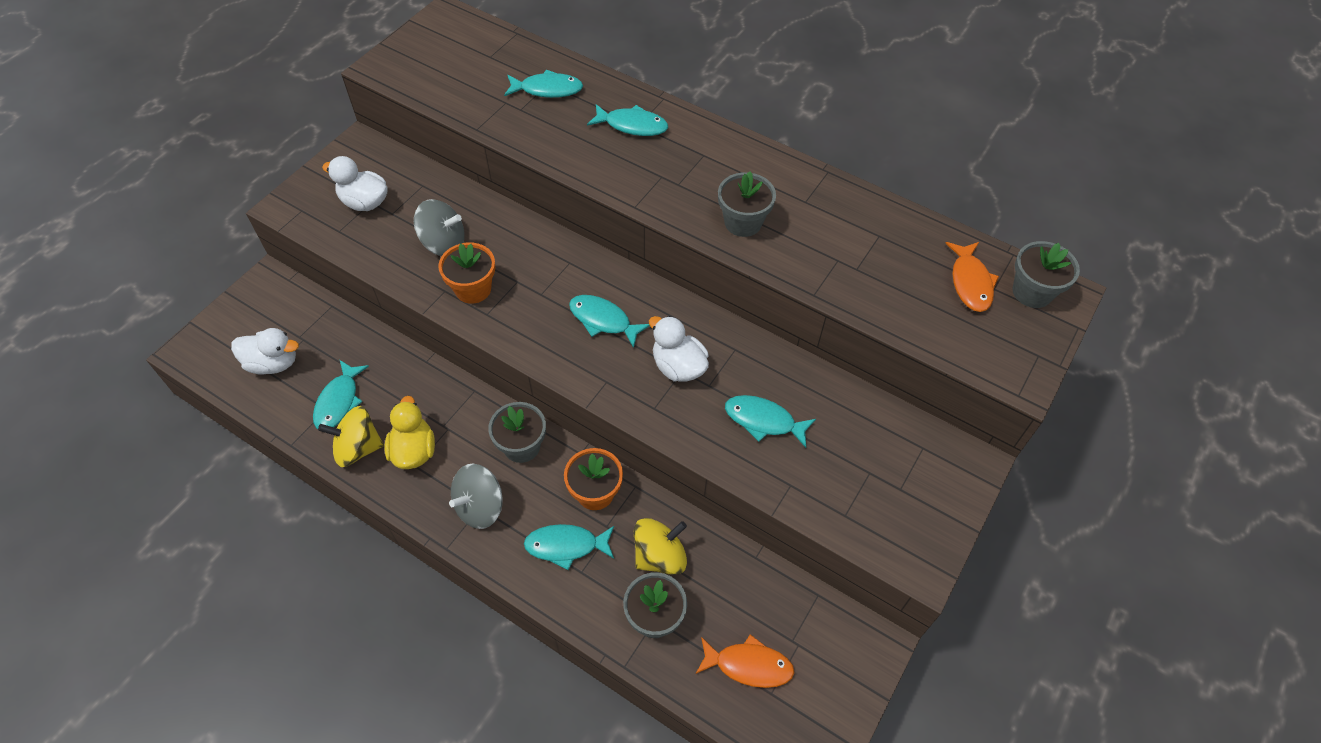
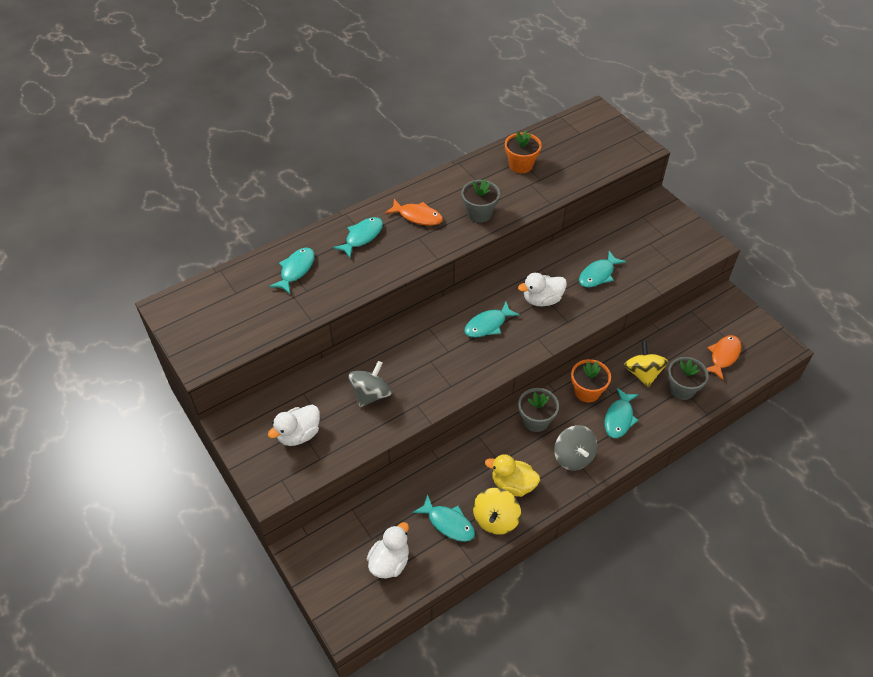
camera: 65 degrees left, 5 degrees down
(473, 289) = (424, 388): orange flower pot -> orange flower pot (521, 165)
(970, 283) = (572, 140): orange fish -> orange fish (417, 216)
(1032, 292) = (589, 121): grey flower pot -> none

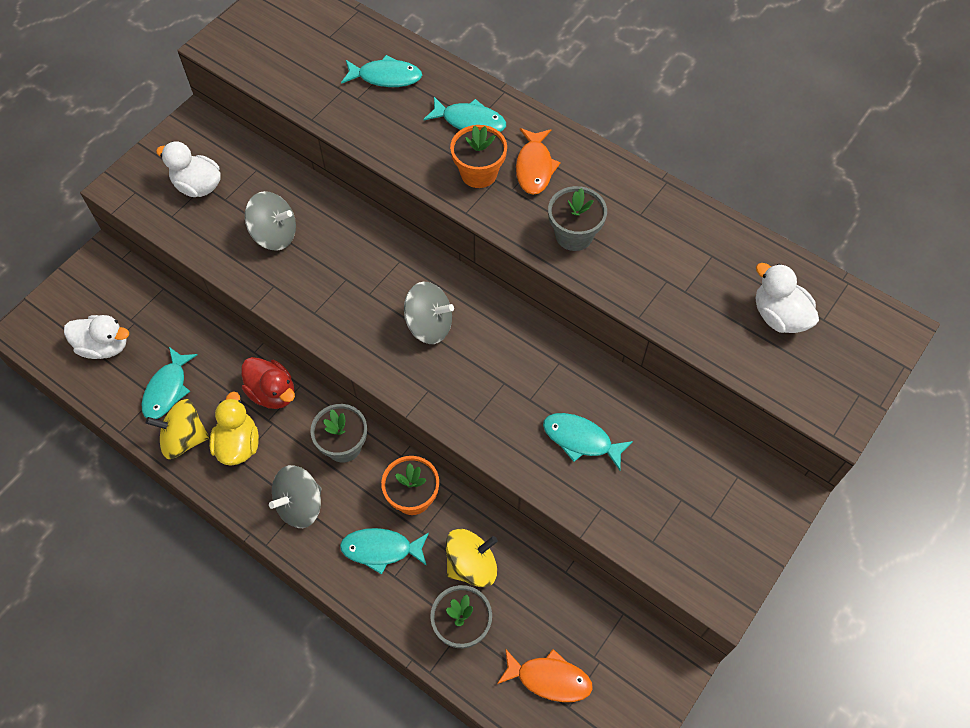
camera: 70 degrees right, 10 degrees up
(478, 454) = (273, 393): none -> red duck
(488, 325) = (429, 325): turquoise fish -> grey spinning top
(521, 165) = (702, 258): orange flower pot -> orange flower pot (479, 173)
(542, 300) = (500, 378): white duck -> white duck (779, 316)

